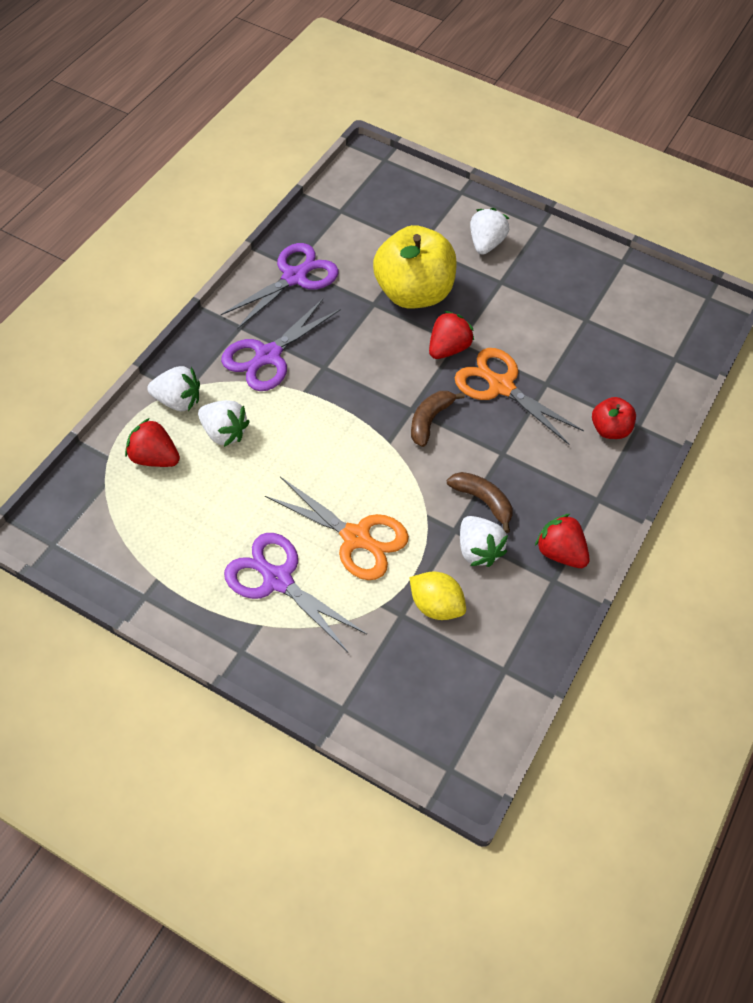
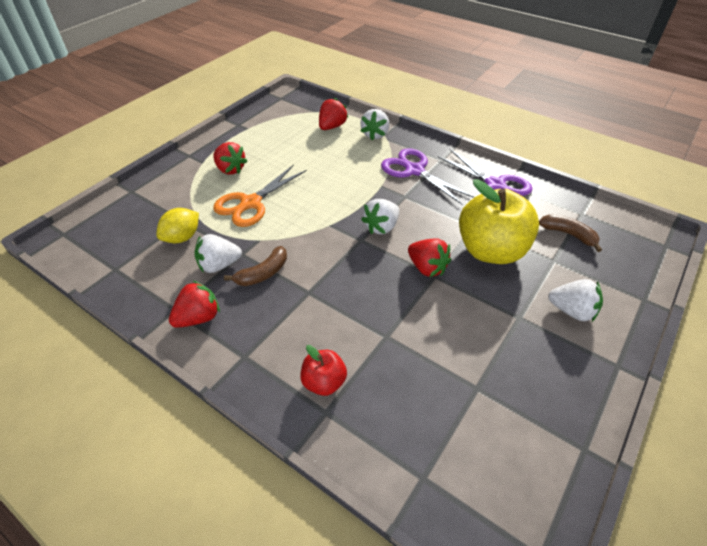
camera: 100 degrees right, 10 degrees down
(223, 433) = (348, 151): white strawberry -> white strawberry (381, 227)
(278, 580) = (230, 169): purple scissors -> red strawberry
(429, 420) = (348, 249): brown banana -> brown banana (568, 234)
(501, 386) = (383, 300): orange scissors -> none

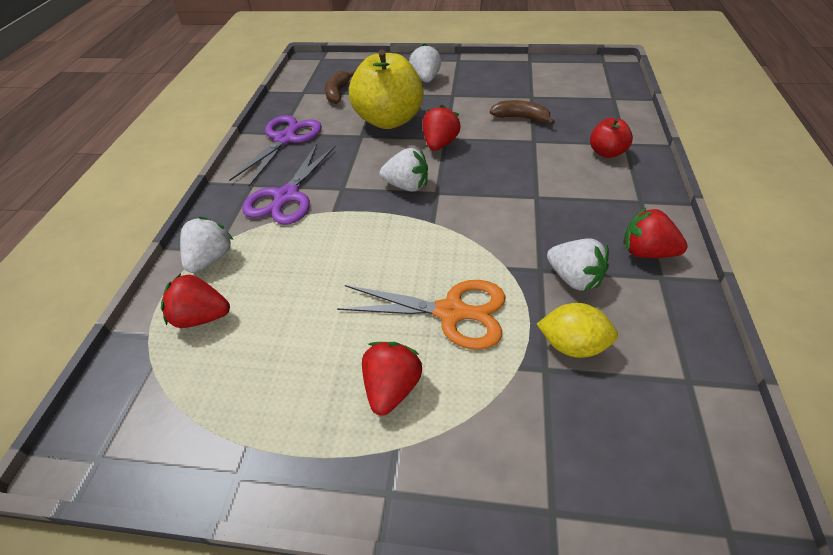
camera: 115 degrees left, 0 degrees up
(263, 273) = (547, 237): brown banana -> brown banana (521, 118)
(375, 134) = (211, 259): white strawberry -> white strawberry turned 60 degrees counterclockwise

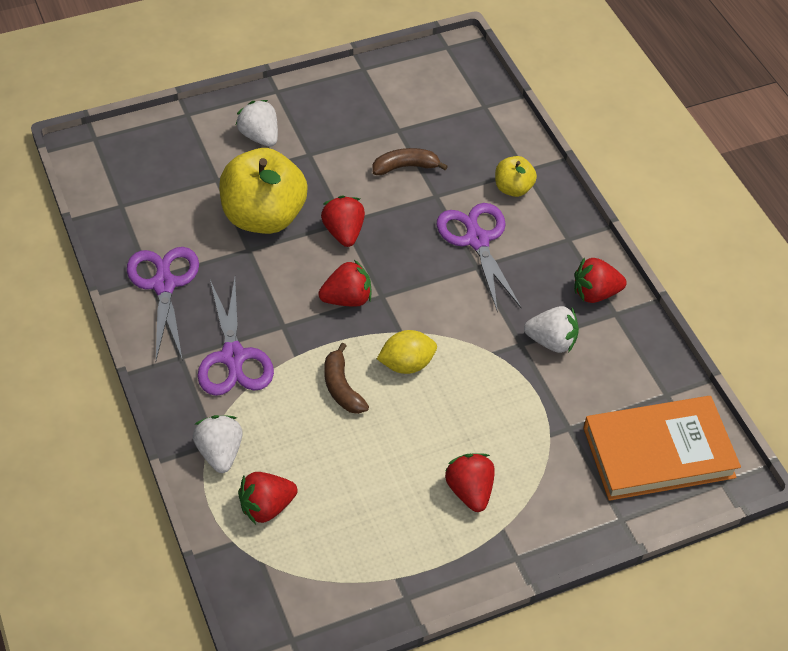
camera: 35 degrees left, 5 degrees up
(338, 93) = (167, 193): brown banana -> brown banana (342, 387)
(407, 186) = (347, 299): white strawberry -> red strawberry
(451, 312) = (473, 412): orange scissors -> none
(549, 178) = (477, 240): none -> purple scissors
(572, 345) = (578, 401): yellow lemon -> yellow lemon (406, 364)
(606, 152) = (513, 188): red apple -> yellow apple
(647, 446) = (658, 452): none -> orange book

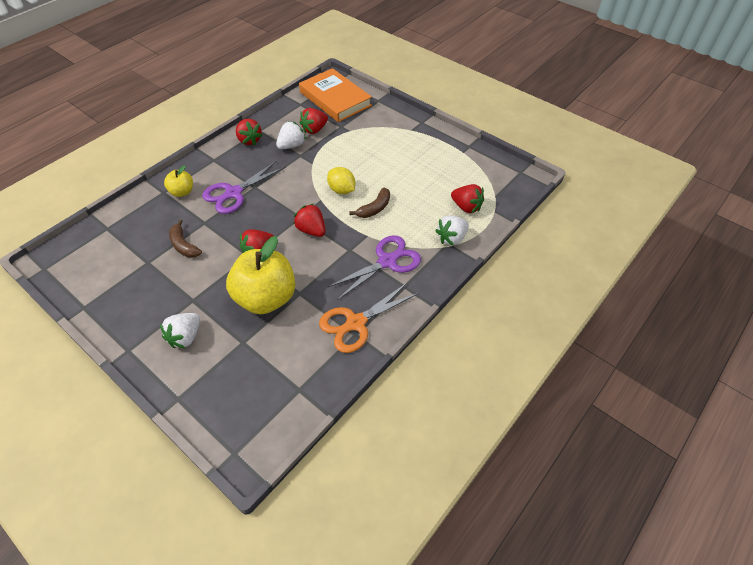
camera: 115 degrees left, 0 degrees up
(164, 285) = (356, 323): purple scissors -> orange scissors
(470, 491) = (400, 145): red strawberry -> red strawberry (314, 130)
(551, 341) = (291, 145): white strawberry -> white strawberry turned 60 degrees clockwise

